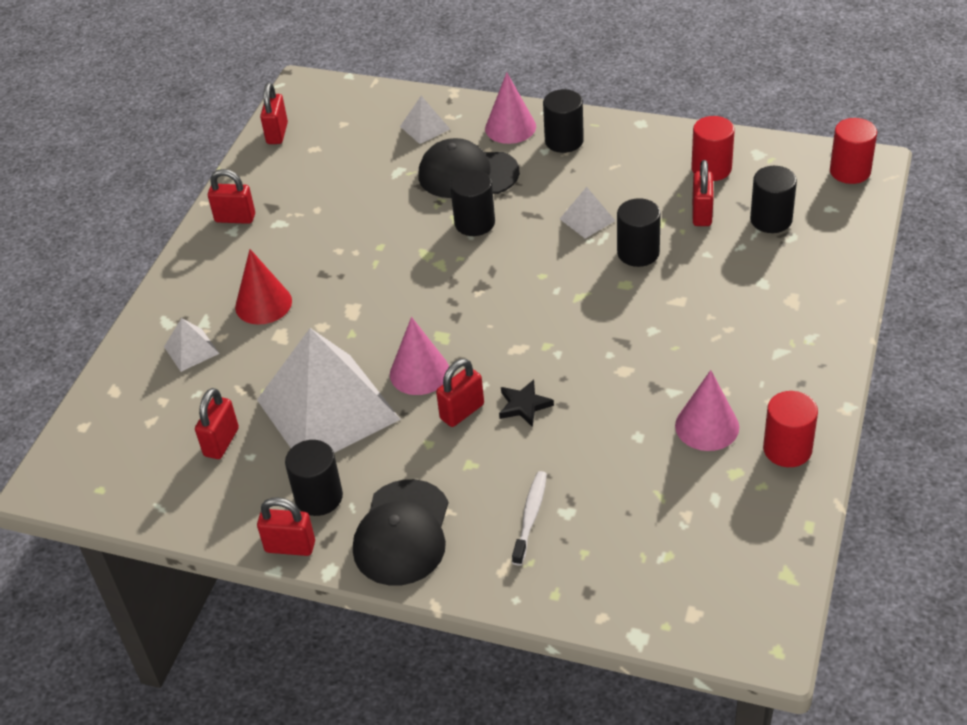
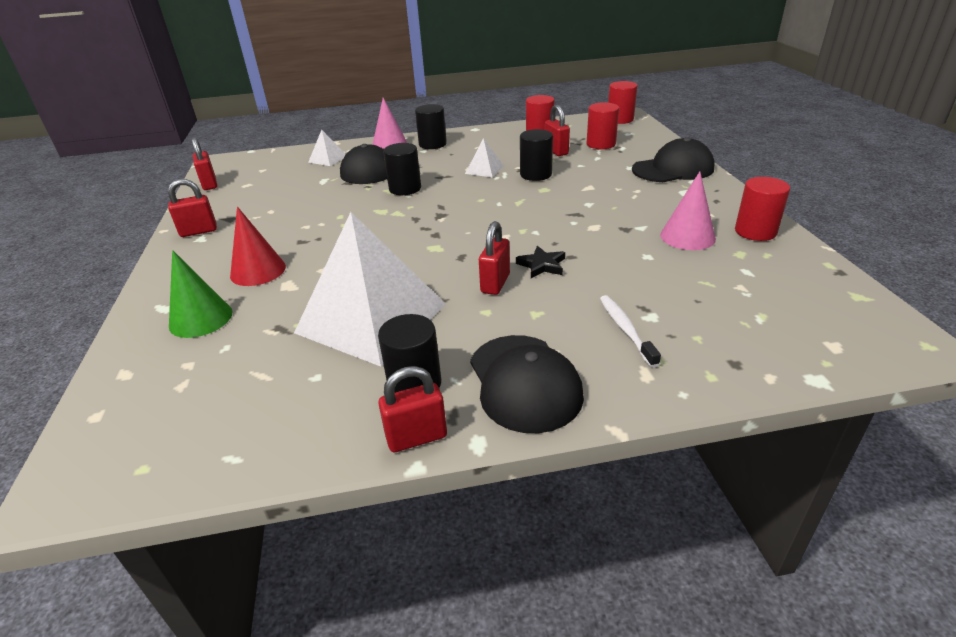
camera: 30 degrees left, 10 degrees down
(191, 350) = (201, 319): white pyramid -> green cone
(221, 442) = (275, 376): red padlock -> none
(419, 372) = (435, 272): pink cone -> none
(771, 220) = (601, 144): black cylinder -> red cylinder
(810, 306) = (673, 169): none -> black cap

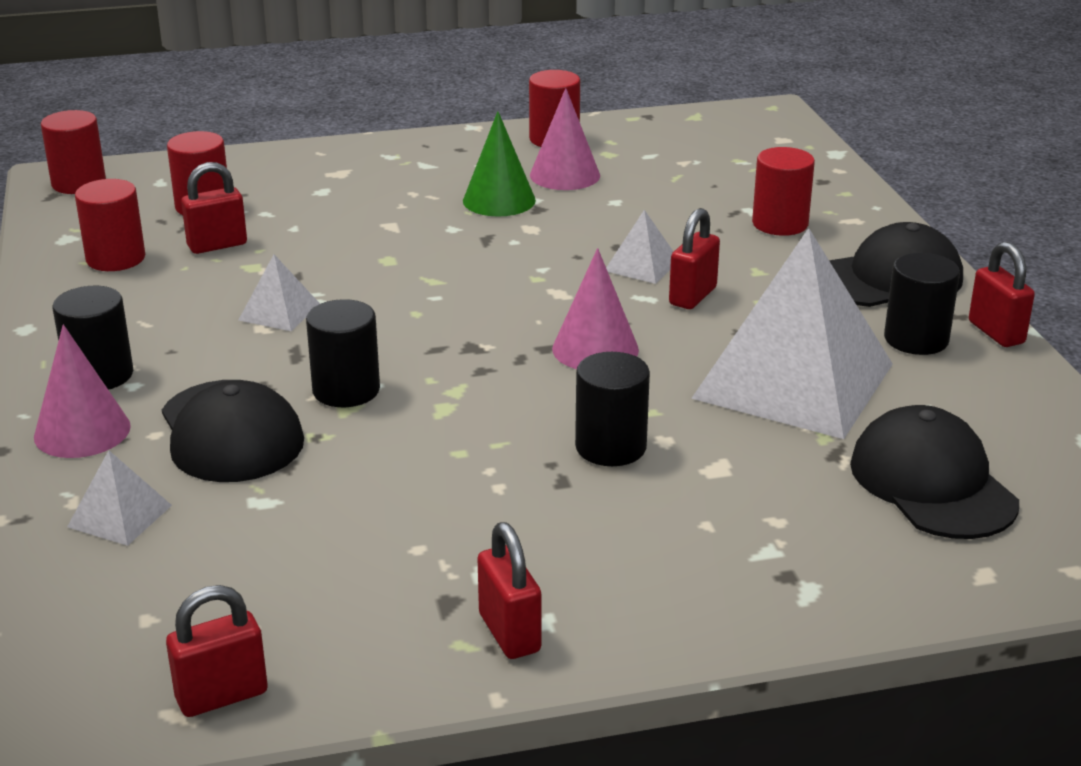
camera: 95 degrees left, 5 degrees down
(201, 319) = (831, 536): green cone -> green cone (499, 200)
(258, 271) = (674, 509): red cone -> none
(430, 249) = (595, 349): none -> pink cone
(495, 283) = (693, 296): red padlock -> red padlock turned 75 degrees counterclockwise
(536, 174) = (323, 265): black cylinder -> black cylinder (610, 447)
(542, 265) = (642, 265): black star -> white pyramid
(626, 330) = (780, 224): white toothbrush -> red cylinder
(673, 169) = (341, 163): black cap -> black cap (932, 483)

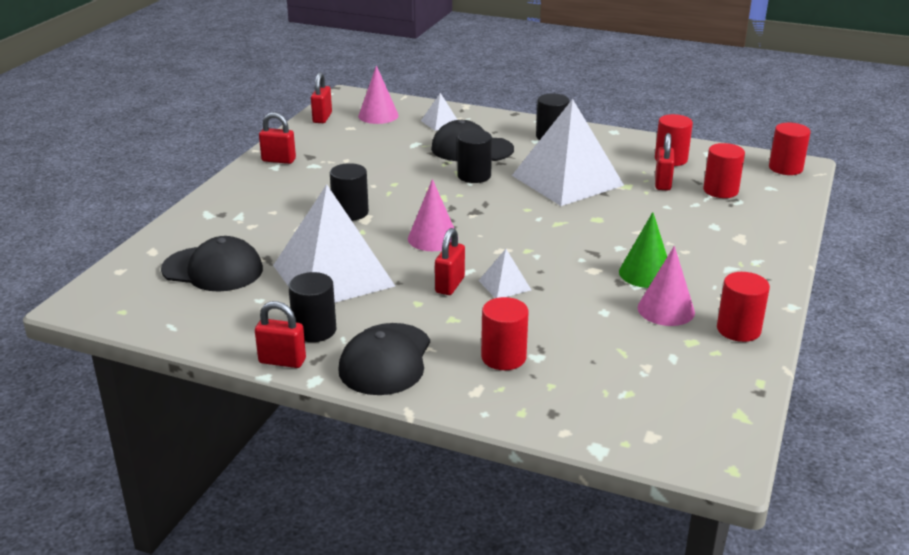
camera: 125 degrees right, 0 degrees up
(82, 431) = (509, 127): pink cone -> pink cone (378, 115)
(279, 312) = (567, 180): white pyramid -> white pyramid, size x2.42
(693, 296) = (450, 285): red padlock -> red padlock turned 45 degrees clockwise

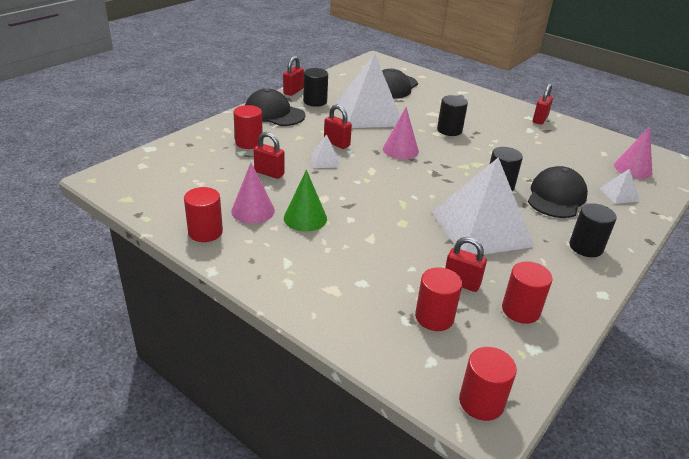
camera: 105 degrees right, 5 degrees up
(322, 118) = (624, 145): red padlock -> red padlock (269, 173)

